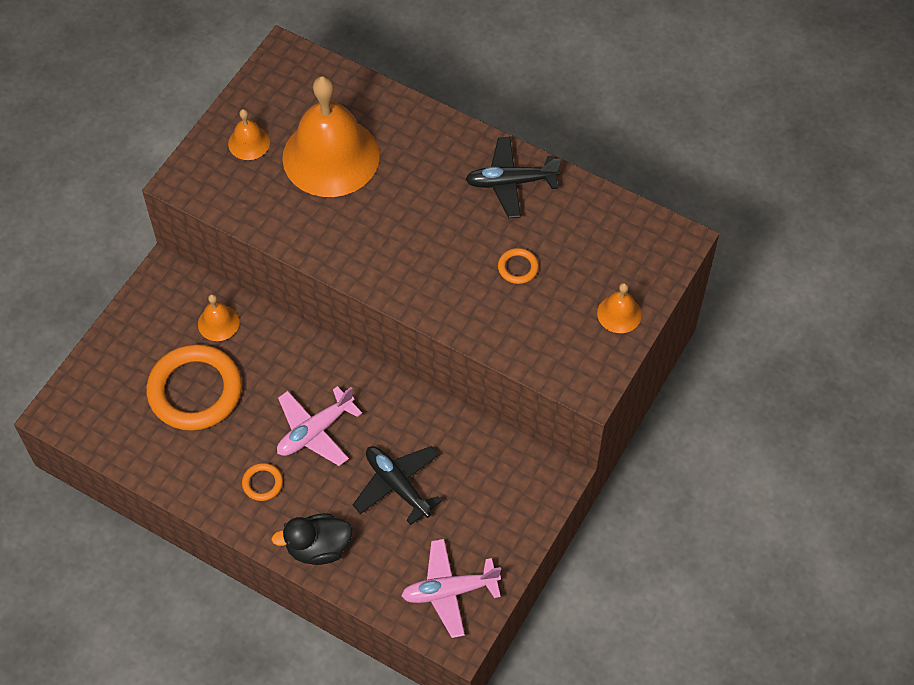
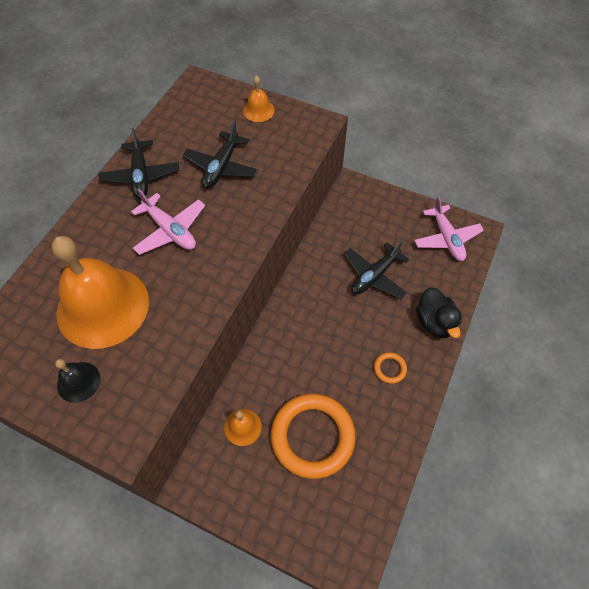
camera: 95 degrees left, 0 degrees up
(249, 142) = (78, 382): orange bell -> black bell
(315, 431) = (338, 336): pink plane -> pink plane (170, 230)
(518, 267) = (221, 167): orange ring -> black plane

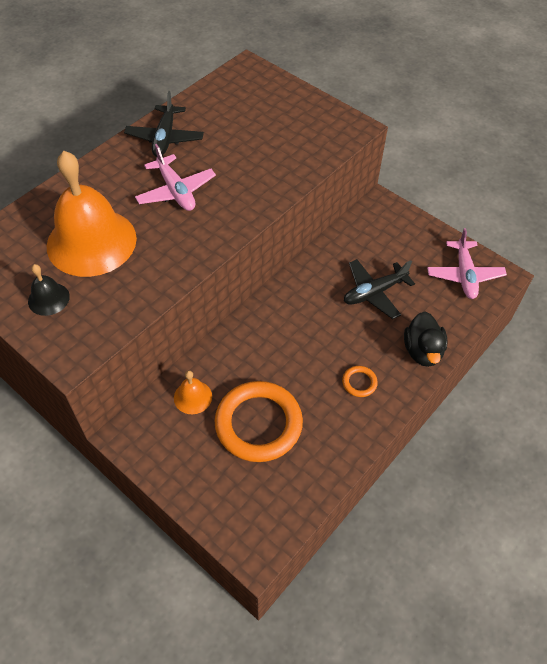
camera: 15 degrees right, 5 degrees down
(221, 167) = (244, 146): black plane -> none
(258, 110) = (299, 103): orange bell -> none

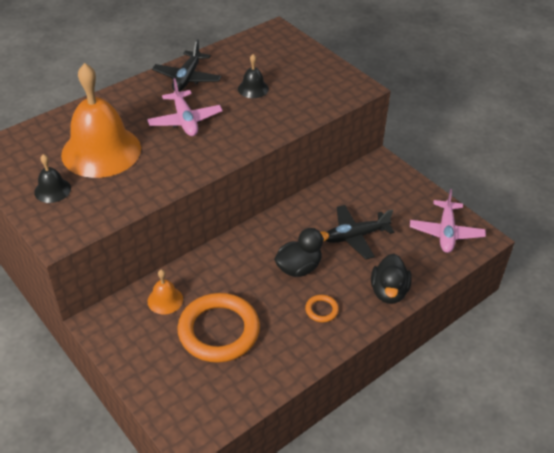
camera: 10 degrees right, 10 degrees down
(241, 142) = (253, 89): none -> black bell
(324, 338) = (299, 268): none -> black duck

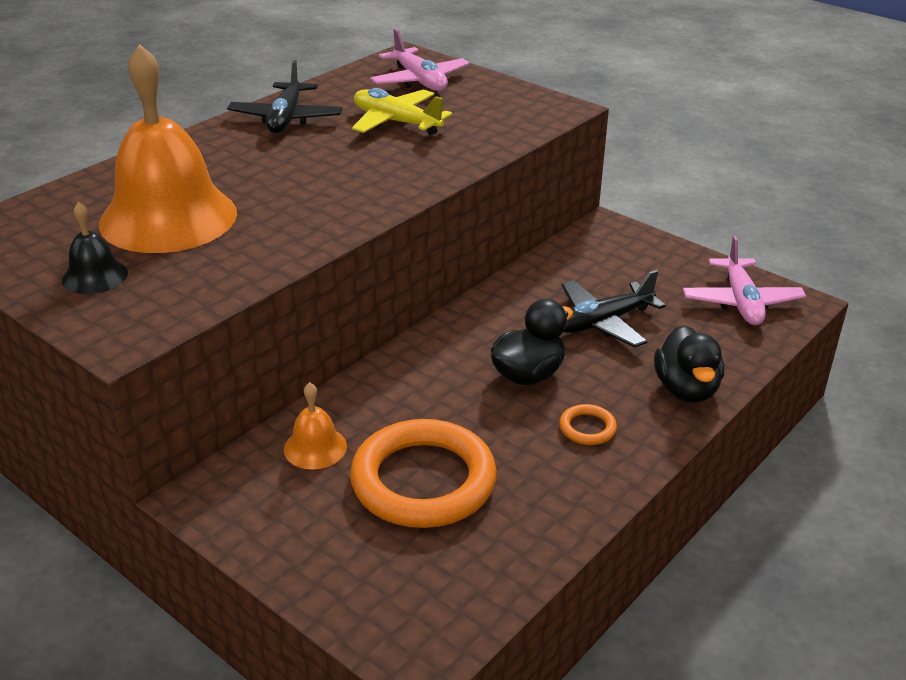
camera: 10 degrees left, 10 degrees down
(185, 120) = (299, 168): pink plane -> pink plane (419, 81)
(253, 89) = (396, 122): black bell -> yellow plane

